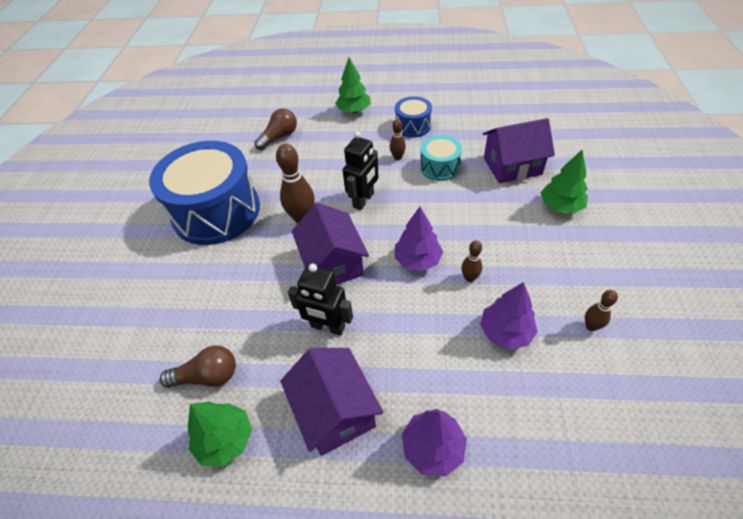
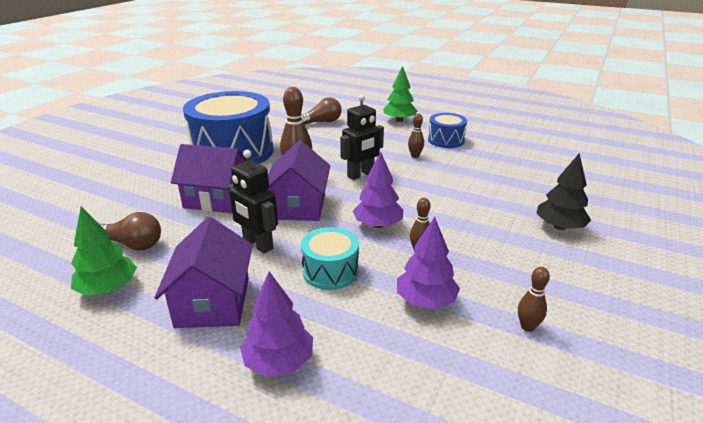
camera: 20 degrees right, 20 degrees down
(439, 167) = (450, 171): turquoise drum -> turquoise drum (330, 271)
(512, 166) = (526, 187): purple house -> purple house (217, 199)
(560, 206) = (559, 227): green tree -> black tree

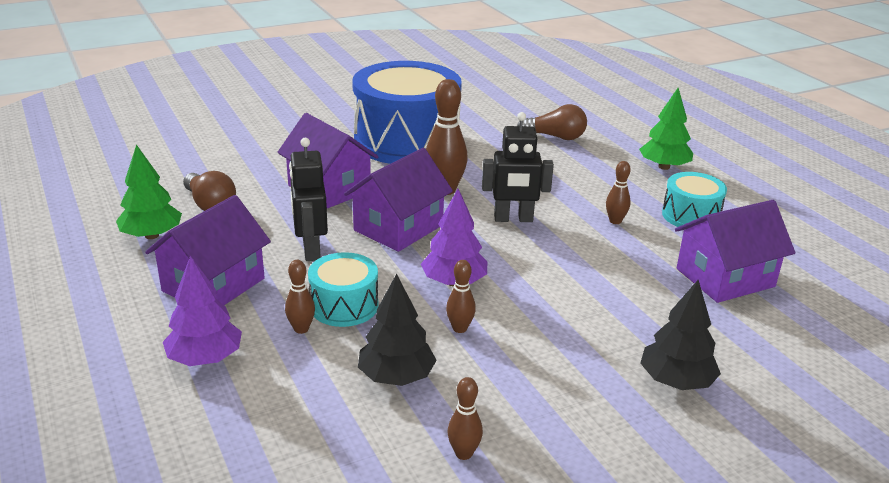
camera: 35 degrees right, 0 degrees up
(322, 301) = (301, 329): none -> brown bowling pin
(425, 301) = (396, 377): purple tree -> black tree
(446, 140) = (690, 216): blue drum -> turquoise drum
(503, 164) = (725, 277): none -> purple house

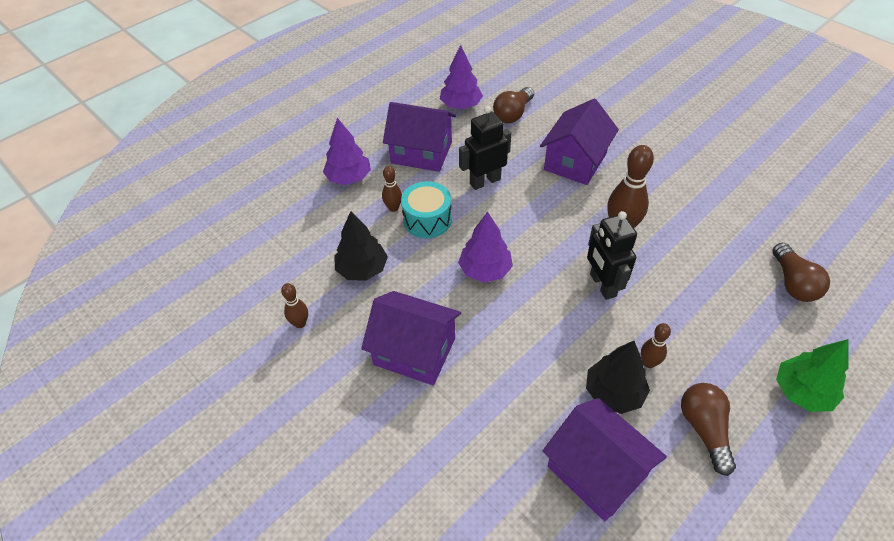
camera: 75 degrees right, 20 degrees up
(152, 235) = (461, 105): green tree -> purple tree
(398, 228) = (542, 217): purple house -> purple house (414, 351)
(406, 141) = (690, 180): blue drum -> none
(460, 328) = (428, 288): brown bowling pin -> none
(676, 381) = (416, 442): black tree -> black tree (614, 393)
(690, 216) = (704, 429): turquoise drum -> brown light bulb

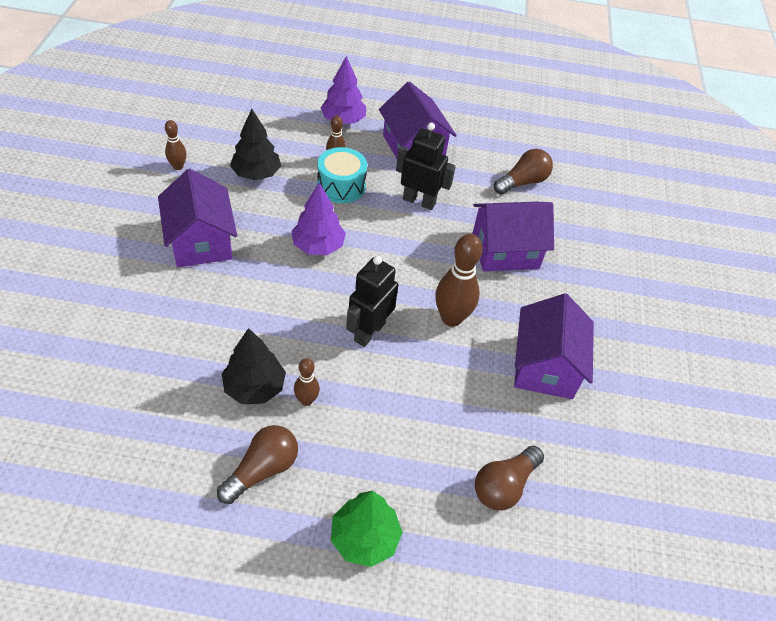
camera: 45 degrees right, 0 degrees up
(461, 105) = (496, 144): purple tree -> none
(513, 114) = (522, 182): brown light bulb -> brown light bulb turned 150 degrees clockwise
(596, 471) = (167, 406): purple house -> purple house (545, 366)

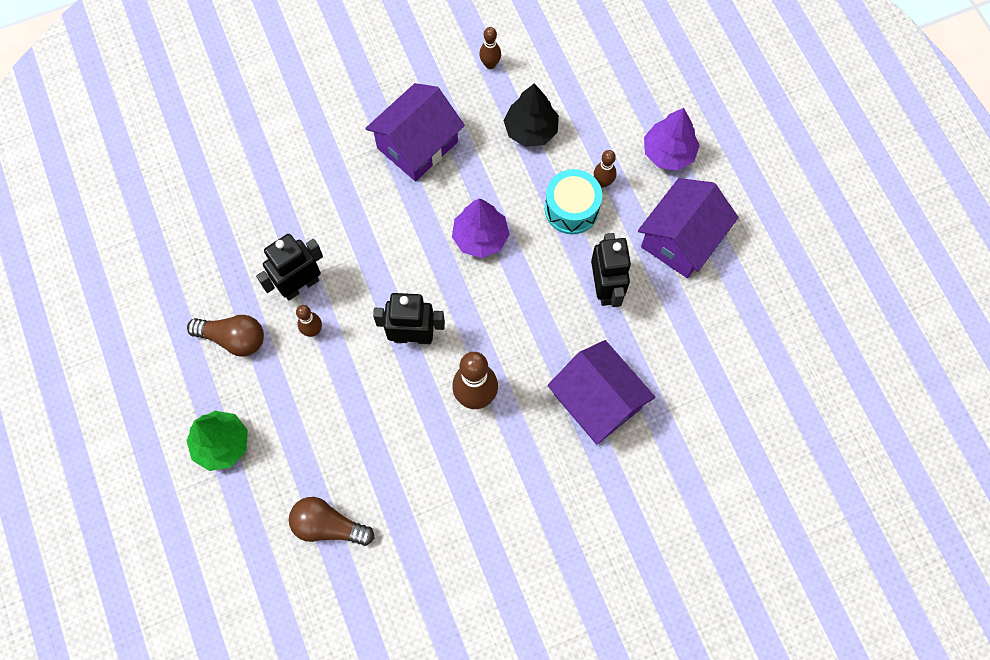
camera: 65 degrees right, 20 degrees up
(254, 387) = (300, 285): black tree -> black robot
(522, 182) = (713, 370): brown light bulb -> none
(545, 366) = (475, 504): purple house -> none

